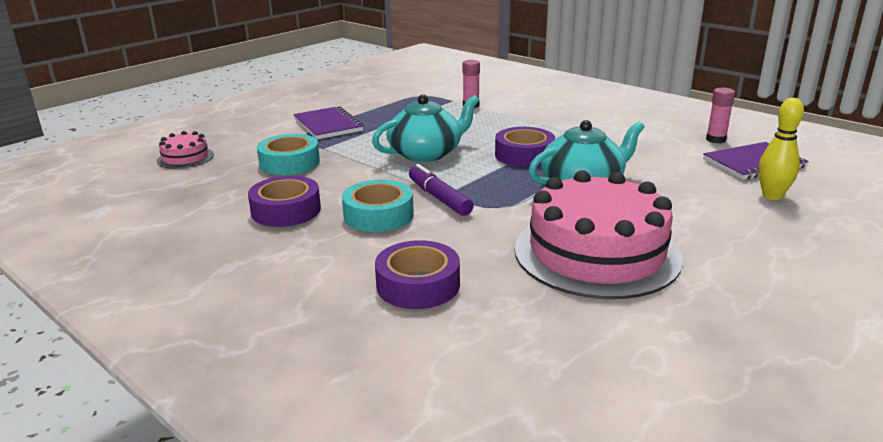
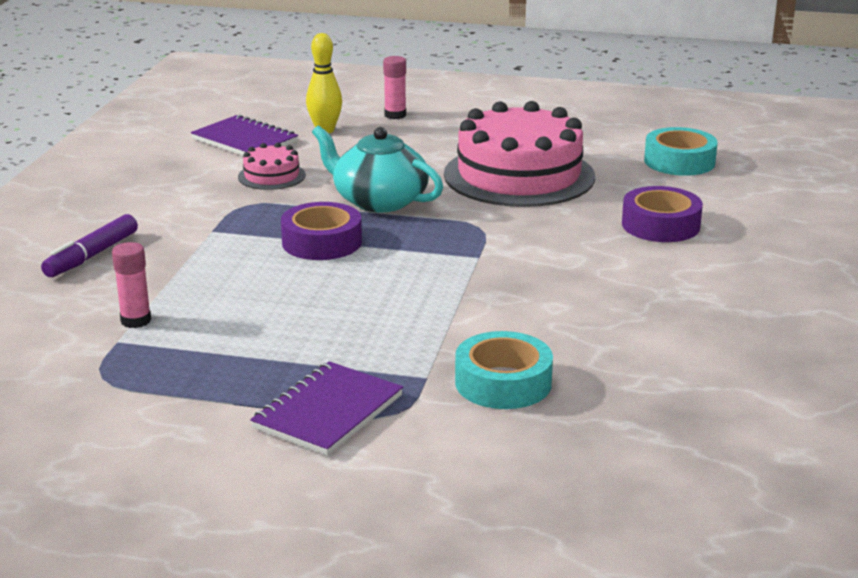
camera: 120 degrees left, 0 degrees up
(185, 158) = (583, 483): pink cake -> pink cake (271, 176)
(286, 210) = (625, 329): purple tape -> none
(378, 215) = (569, 276): turquoise tape -> turquoise tape (679, 161)
(426, 153) = (372, 299): turquoise teapot -> none
(439, 198) = (493, 258): purple marker -> purple marker (92, 255)
(715, 139) = (180, 160): pink glue stick -> pink glue stick (395, 115)

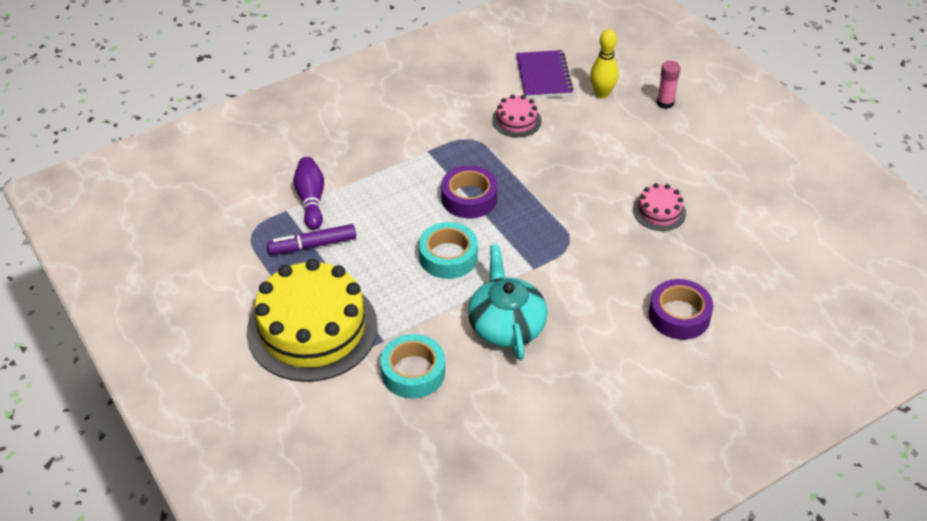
camera: 45 degrees right, 20 degrees up
(92, 255) = (349, 134): purple marker -> purple marker (313, 245)
(136, 320) = (311, 200): pink glue stick -> purple bowling pin
(328, 412) = (312, 329): purple notebook -> yellow cake
(378, 201) = (545, 181): turquoise teapot -> turquoise teapot (506, 325)
(519, 175) = (659, 211): pink cake -> pink cake, size x0.45
(679, 161) = (785, 265): turquoise tape -> turquoise tape (448, 256)

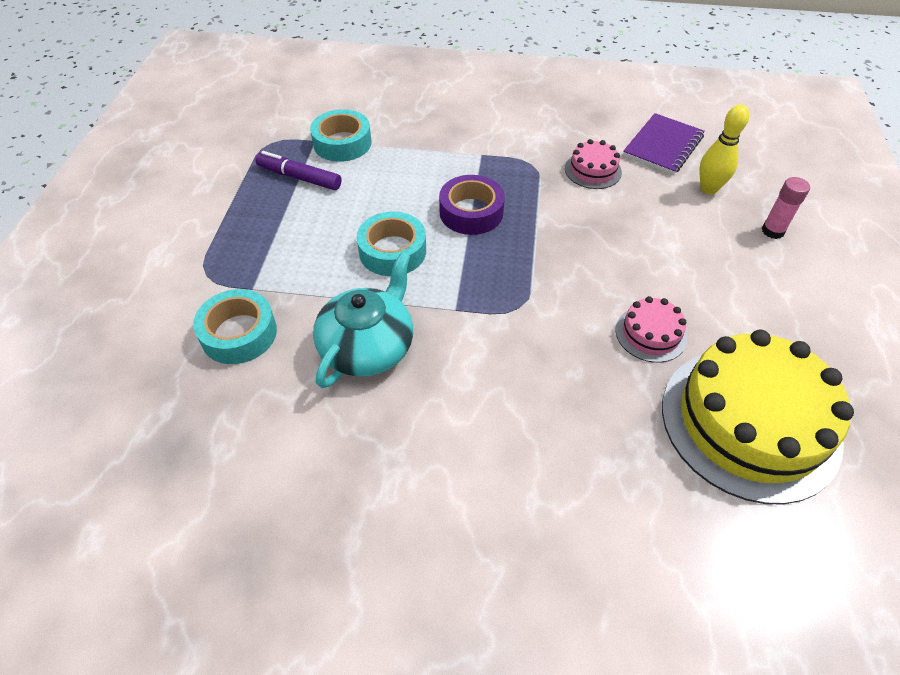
camera: 40 degrees right, 5 degrees up
(311, 200) = (342, 143): purple bowling pin -> turquoise tape
(312, 329) = (214, 242): yellow cake -> yellow cake (750, 422)
(679, 315) = (554, 460): purple tape -> none

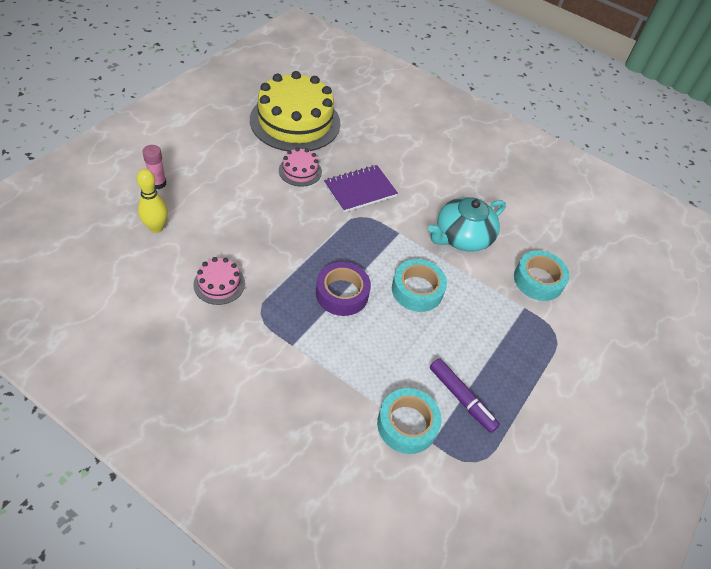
camera: 160 degrees left, 0 degrees up
(663, 146) = (140, 277): purple notebook -> purple notebook (360, 190)

